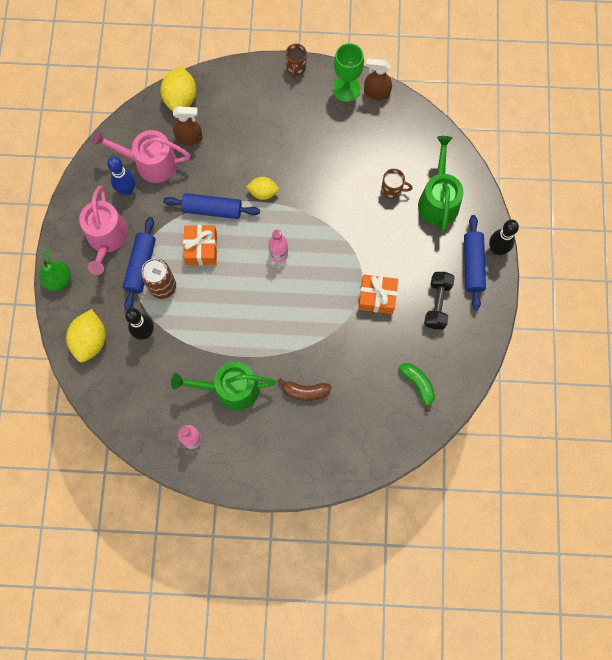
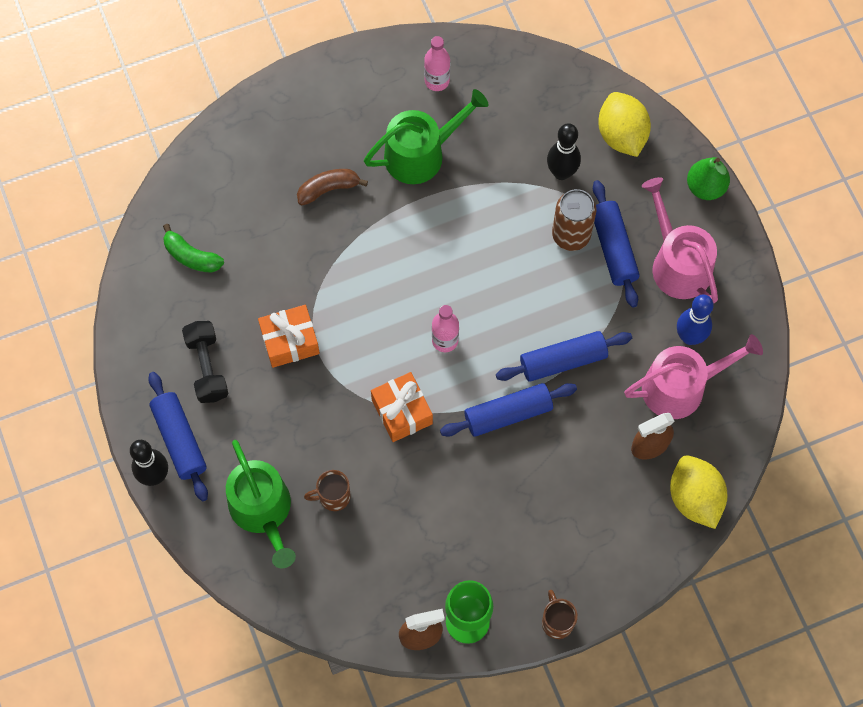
camera: 155 degrees right, 5 degrees down
(201, 248) = (549, 303): orange gift -> orange gift (402, 411)
(263, 192) = (508, 414): yellow lemon -> blue rolling pin

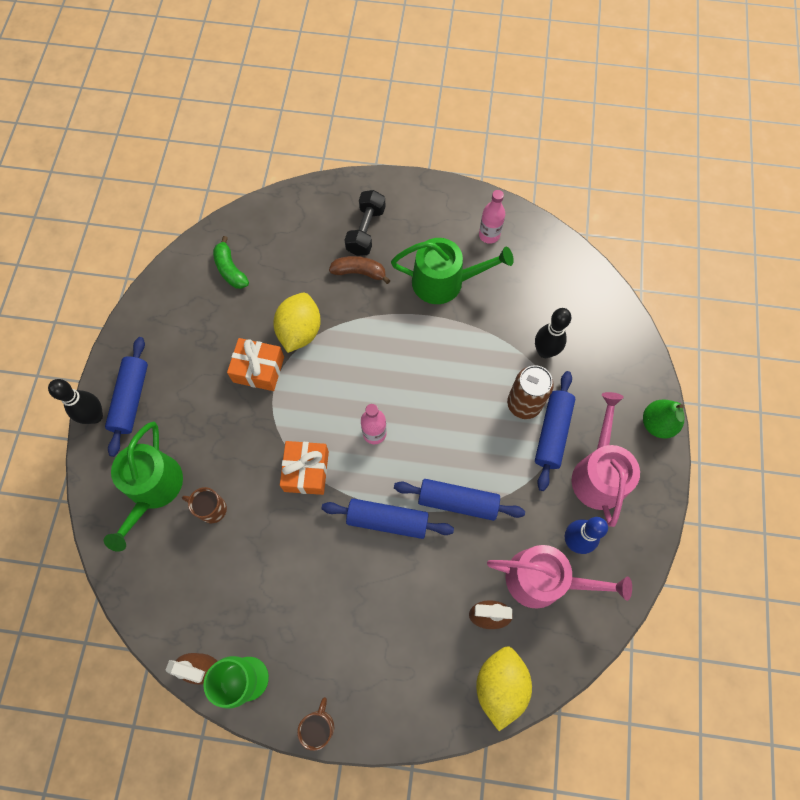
camera: 30 degrees right, 0 degrees up
(207, 367) = (187, 356): black dumbbell -> black dumbbell (366, 230)
(621, 135) = (610, 347): yellow lemon -> yellow lemon (300, 331)

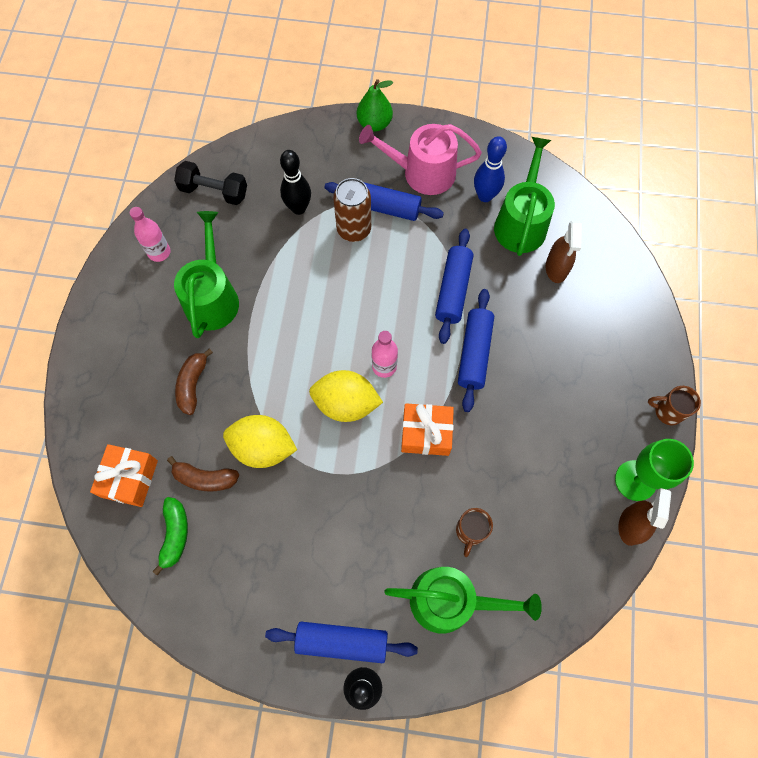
camera: 90 degrees left, 0 degrees up
(230, 269) = (175, 534): green banana -> green banana turned 60 degrees counterclockwise
(258, 369) = (308, 491): orange gift -> orange gift (129, 478)
(275, 288) = (205, 478): none -> brown banana
(366, 230) = (138, 379): black dumbbell -> black dumbbell (214, 191)
(500, 685) = (614, 261): yellow lemon -> yellow lemon (346, 404)
(543, 579) = (521, 223): pink watering can -> green watering can

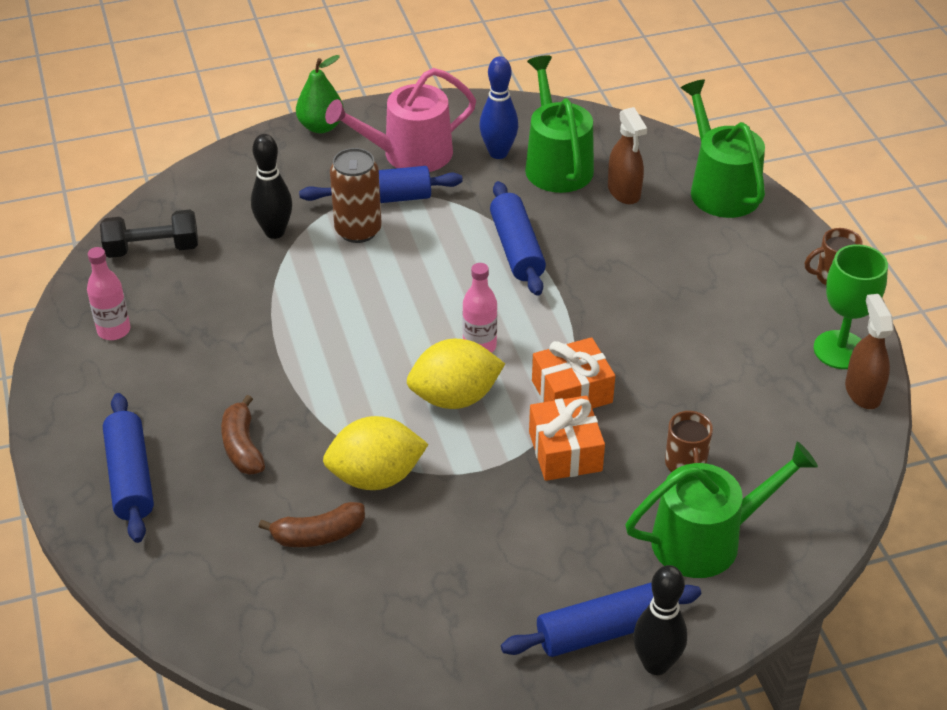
camera: 25 degrees left, 25 degrees down
(129, 478) = (214, 572): orange gift -> orange gift (565, 451)
(175, 534) = (313, 607): green banana -> none
(212, 297) = (215, 352): green watering can -> green watering can (720, 188)
(474, 353) = (580, 298): blue rolling pin -> blue rolling pin (130, 477)

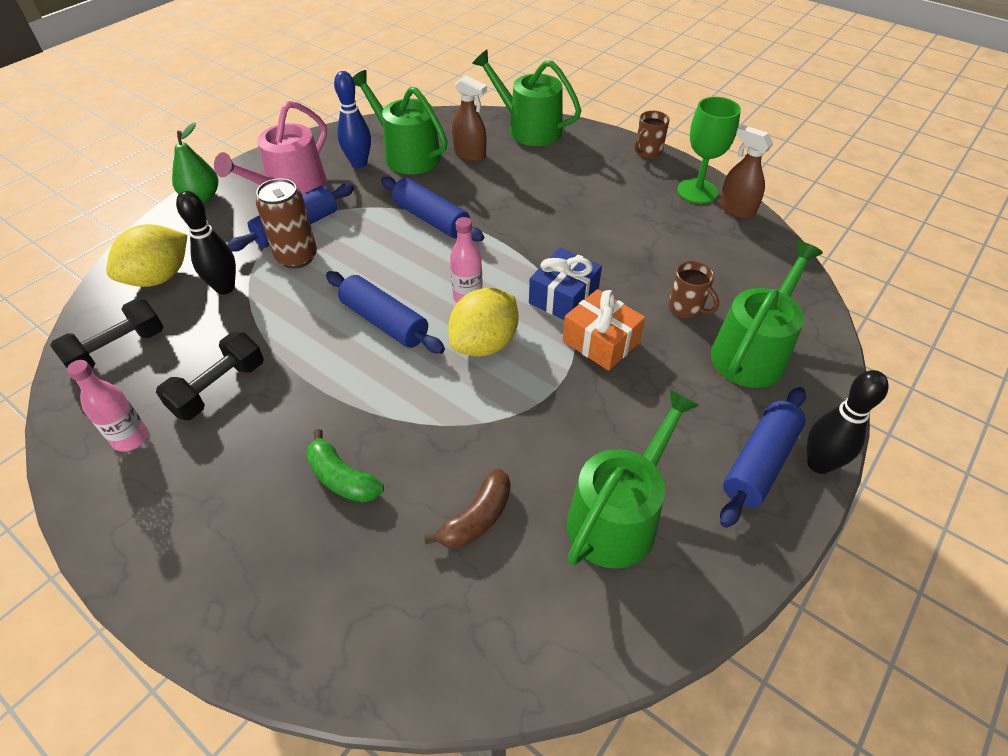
camera: 35 degrees left, 5 degrees up
(130, 477) = (254, 569): blue rolling pin -> blue rolling pin (384, 322)
(205, 322) = (219, 388): none -> black dumbbell
(242, 446) = (342, 478): brown banana -> green banana
(376, 477) = (480, 439): yellow lemon -> yellow lemon (159, 277)
(431, 598) = (617, 516): none -> green watering can
(572, 391) = (563, 297): orange gift -> blue gift

